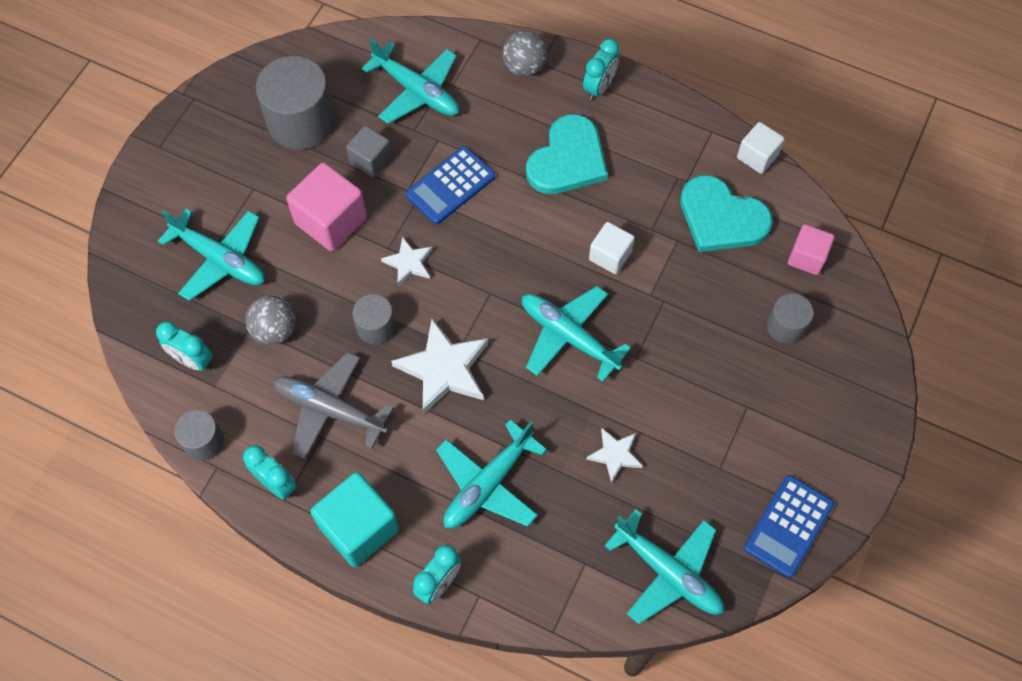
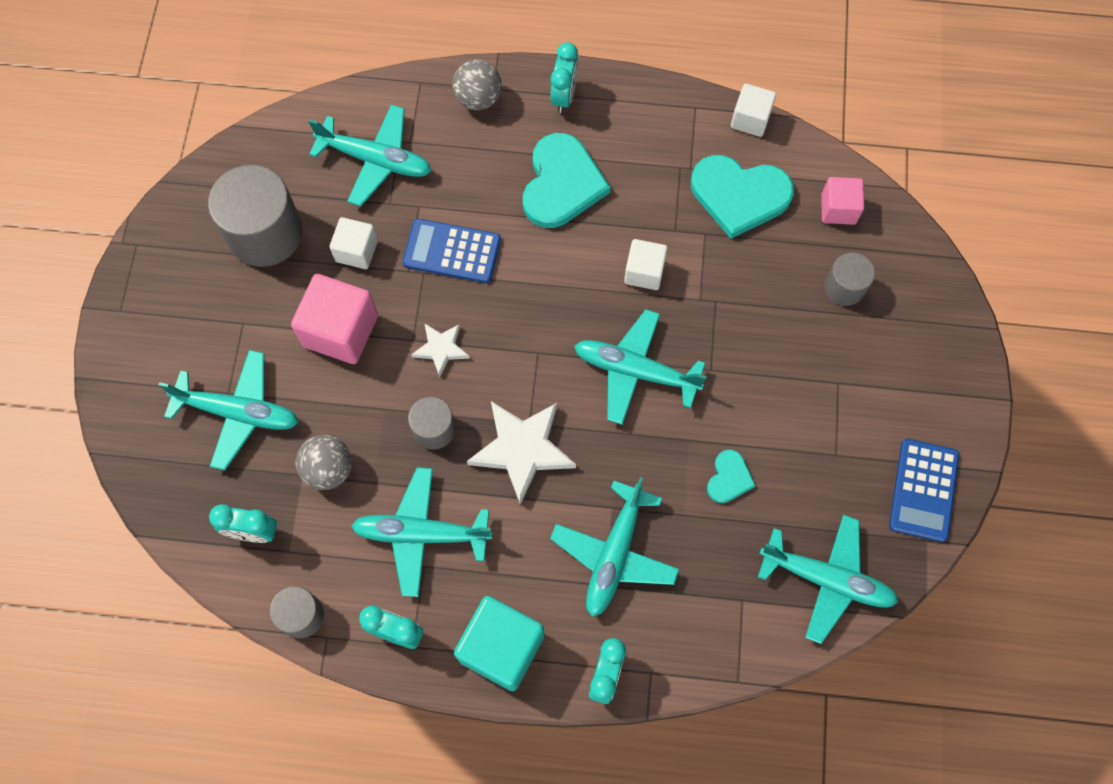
camera: 20 degrees left, 5 degrees up
(330, 409) = (421, 533): grey plane -> turquoise plane
(370, 160) = (356, 251): grey cube -> white cube
(450, 186) = (452, 251): blue calculator -> blue calculator turned 75 degrees clockwise
(615, 455) = (729, 478): white star -> turquoise heart

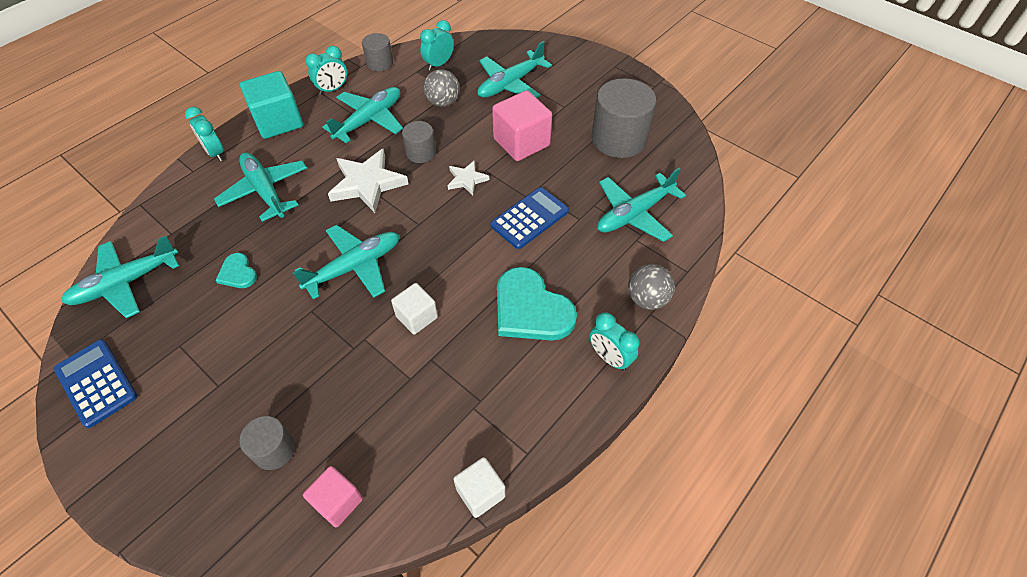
camera: 125 degrees right, 15 degrees down
(356, 251) = (570, 173): white cube -> none
(739, 195) = (418, 428): turquoise heart -> none

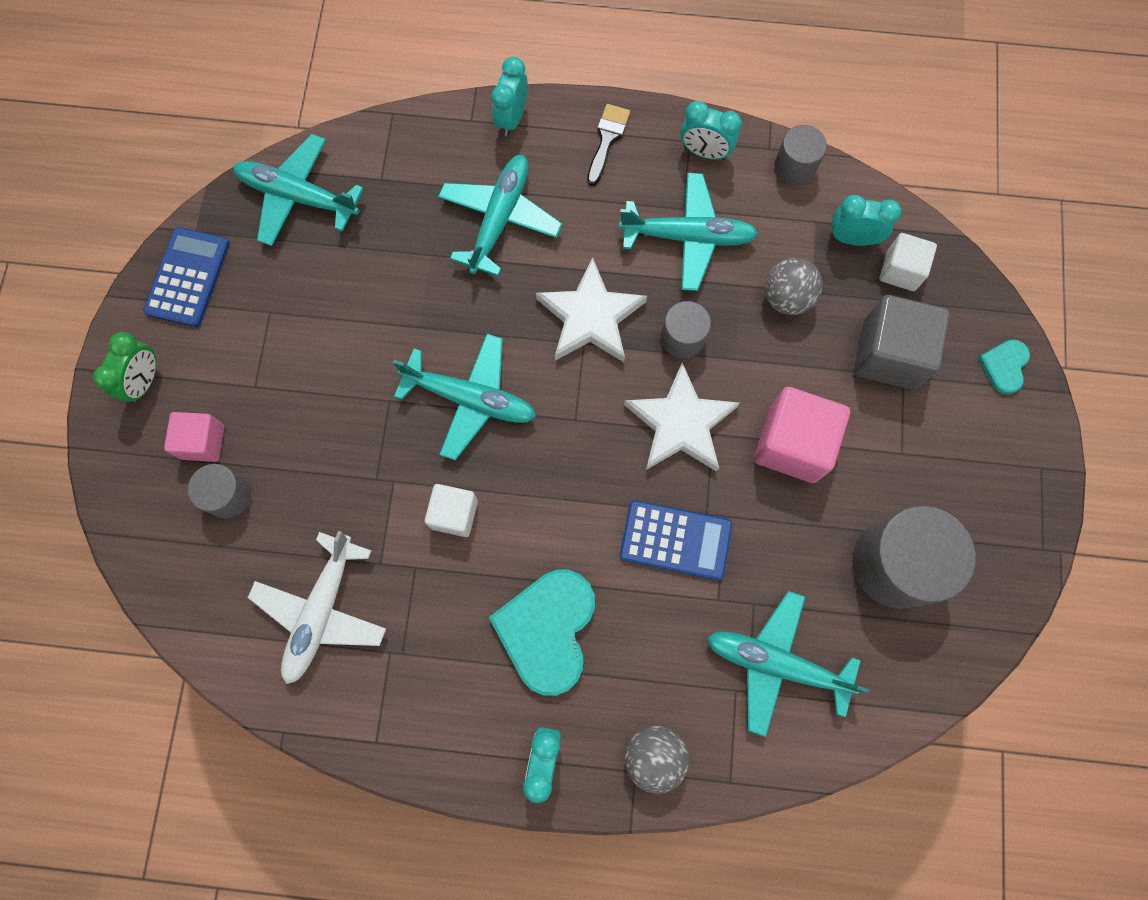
camera: 55 degrees right, 20 degrees up
(134, 459) = (145, 381): none -> green clock
(237, 273) = (381, 289): turquoise heart -> turquoise heart (1004, 366)
(278, 121) = (607, 140): turquoise cube -> black brush
(338, 502) = (218, 595): pink cube -> pink cube (203, 442)
(410, 435) = (321, 611): none -> white plane
(466, 180) = (680, 423): white star -> white star, size x1.81
(480, 493) = (307, 724): white cube -> white cube (900, 270)
(510, 84) = (888, 354): turquoise plane -> grey cube

